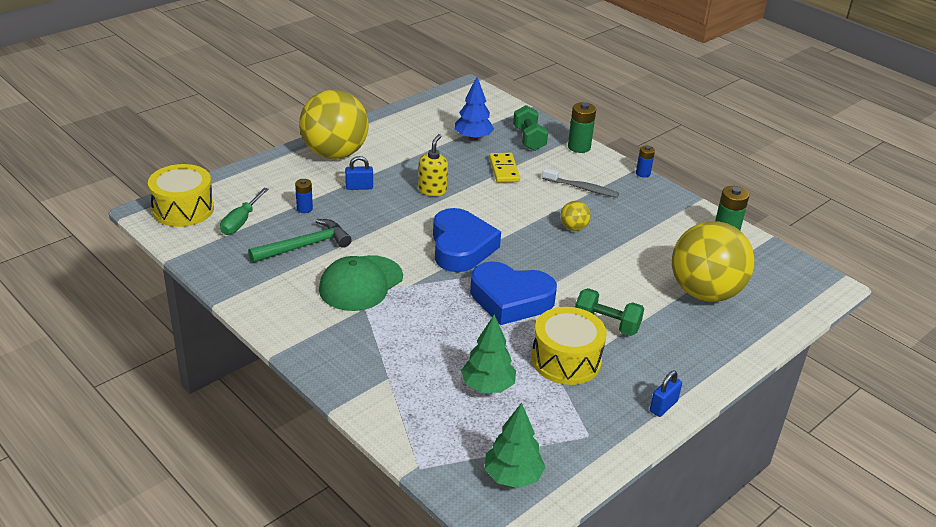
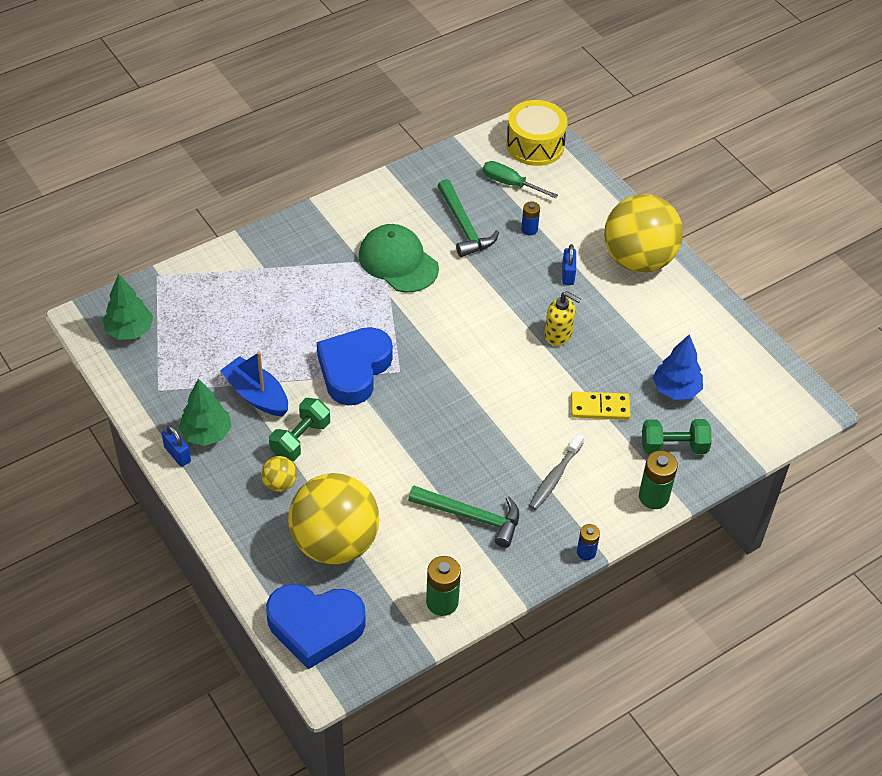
camera: 100 degrees right, 15 degrees up
(461, 247) = (447, 344): blue heart -> blue heart (315, 627)
(487, 386) = (236, 332): green tree -> green tree (206, 434)
(566, 360) = (256, 395): yellow drum -> blue boat
(573, 228) = (472, 450): yellow ball -> yellow ball (279, 483)
(639, 225) = (471, 516): none -> green hammer

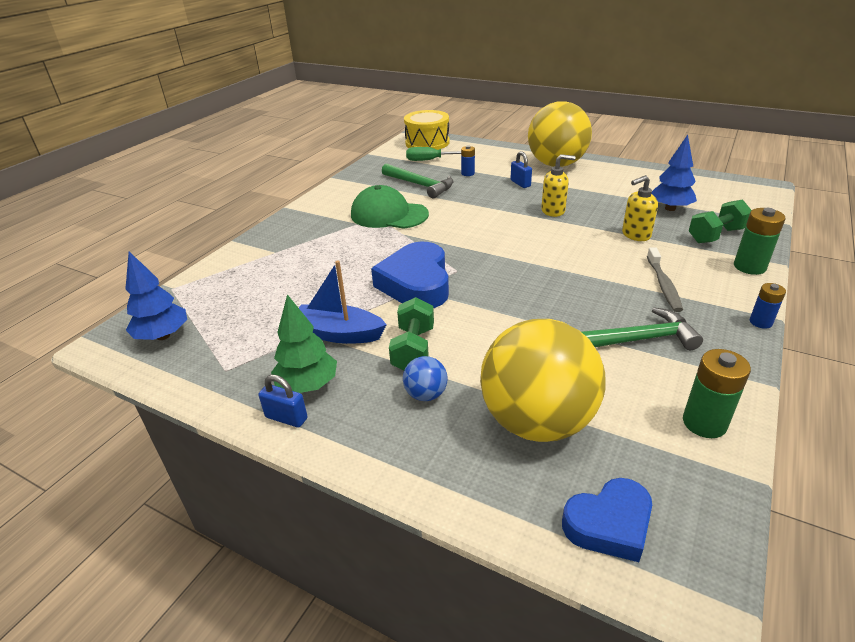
camera: 25 degrees left, 15 degrees down
(129, 331) = (163, 336): green tree -> blue tree
(279, 483) = (426, 394): yellow ball -> blue ball
(315, 627) = (609, 524): blue heart -> blue heart, size x0.63
(600, 408) = (635, 235): yellow domino -> yellow soap dispenser

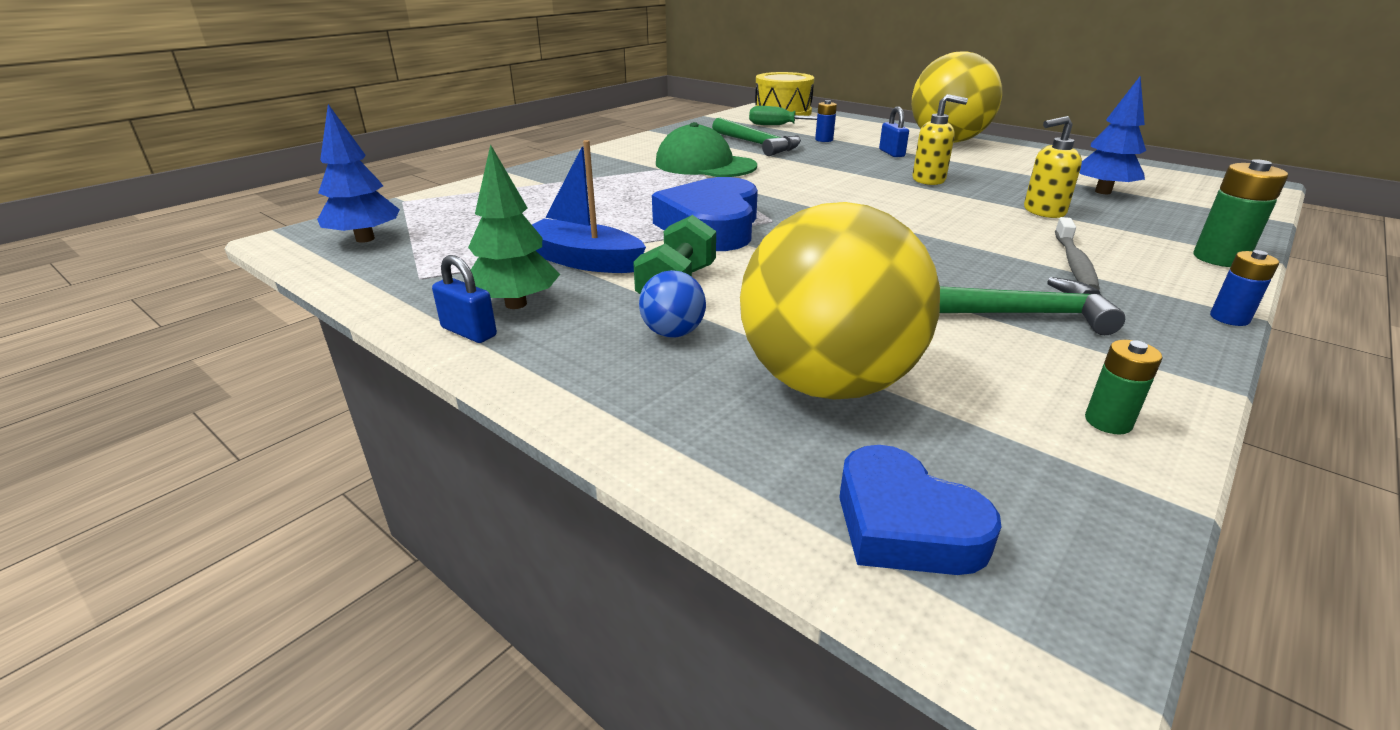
camera: 10 degrees right, 5 degrees down
(609, 524) = (905, 525): blue heart -> blue heart turned 60 degrees clockwise
(704, 423) = (1108, 422): green battery -> green battery, size x0.62
(716, 235) = (1170, 223): green dumbbell -> none

